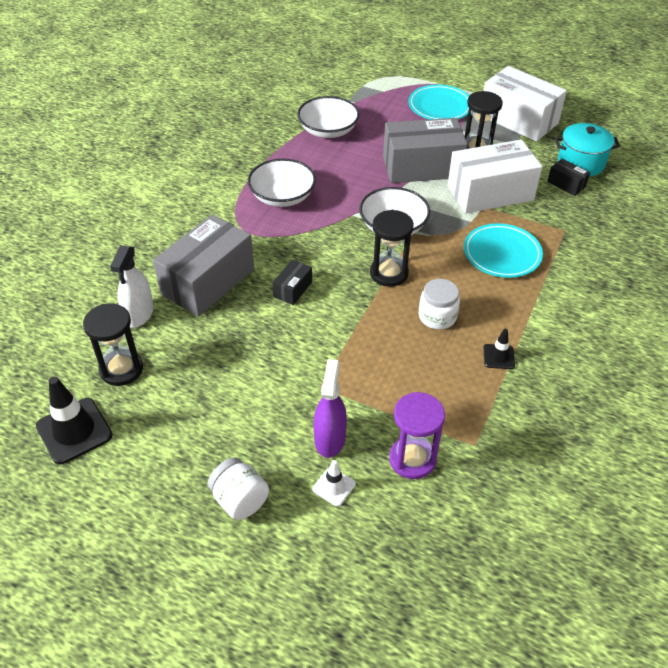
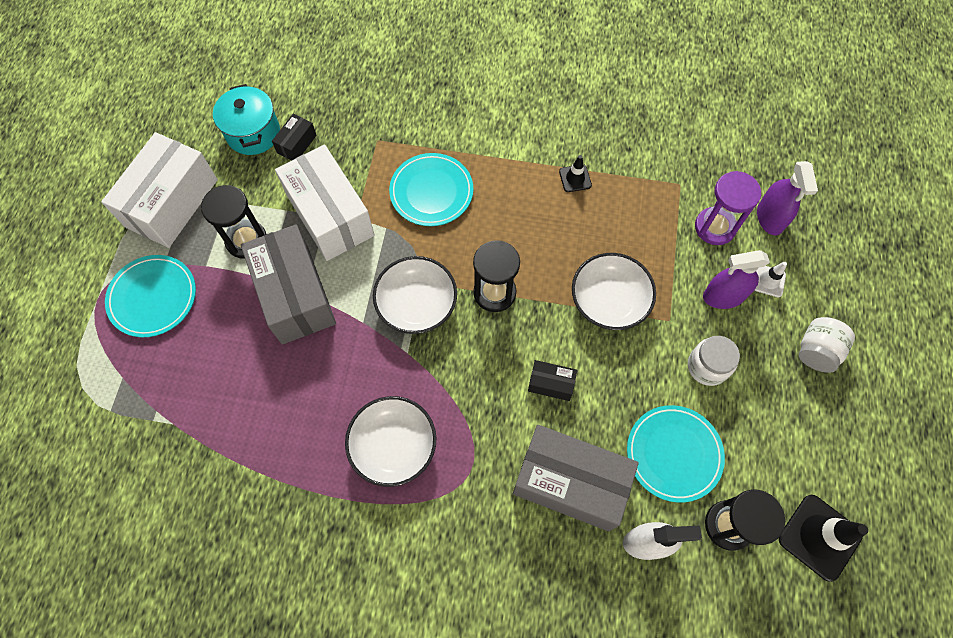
camera: 105 degrees left, 20 degrees up
(197, 351) = (673, 454): none -> turquoise plate
(328, 130) = (235, 429): white bowl -> white bowl (609, 301)
(411, 519) = (770, 218): none -> purple spray bottle
(437, 316) = (542, 236): white jar -> white jar (707, 366)

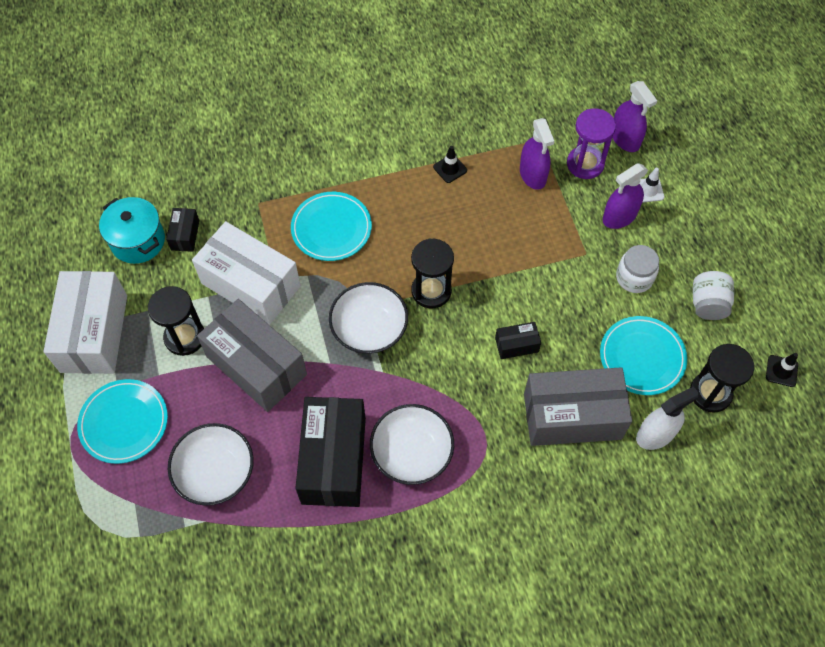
camera: 25 degrees left, 5 degrees down
(317, 420) = (334, 460): none -> black box
(609, 301) = (530, 258): white bowl -> white bowl (215, 472)
(655, 217) = (532, 175): none -> purple spray bottle
(816, 351) = (711, 230): white jar -> white jar (707, 304)
(819, 537) = (781, 371): black traffic cone -> black traffic cone, size x0.53

